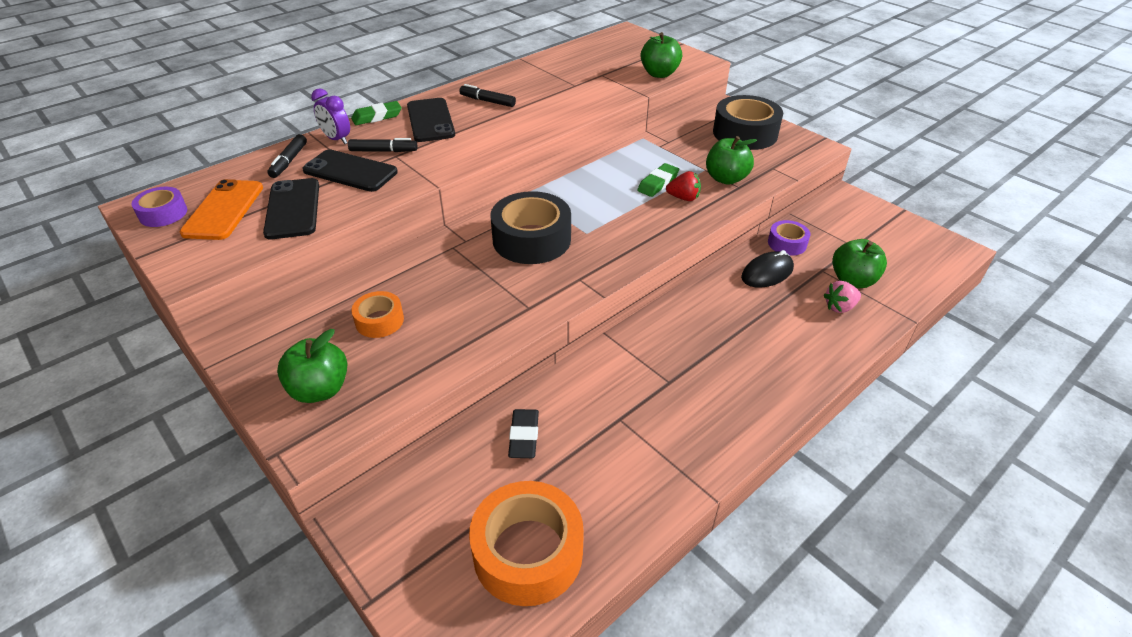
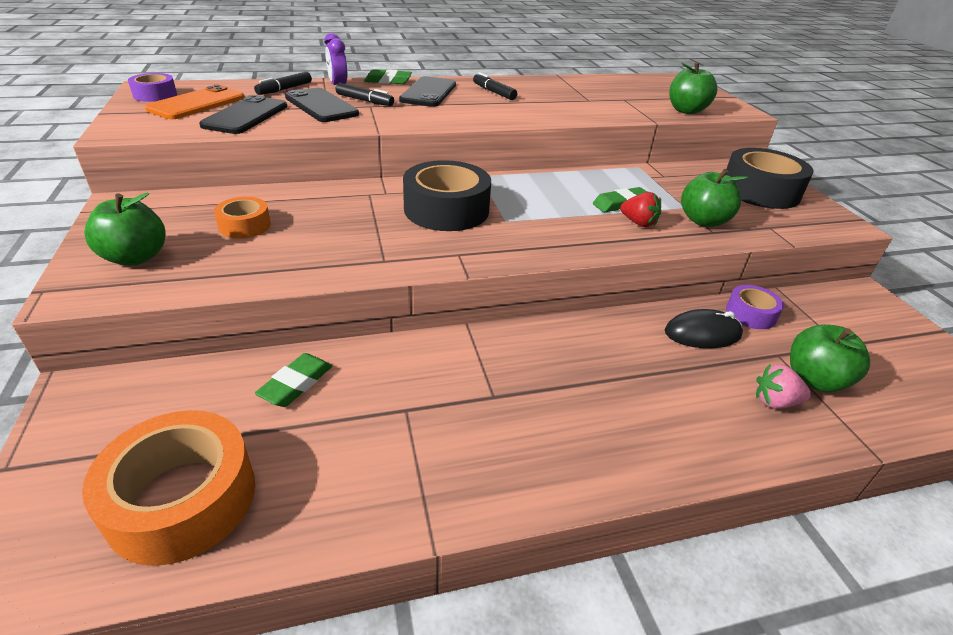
camera: 25 degrees right, 5 degrees down
(524, 436) = (296, 384): black eraser -> green eraser

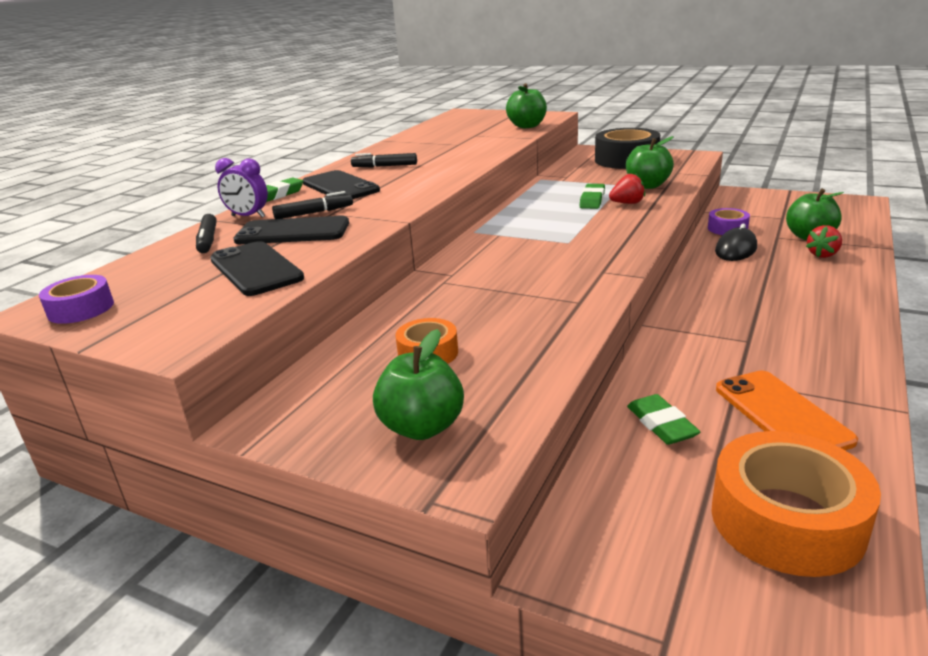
camera: 45 degrees left, 10 degrees down
(197, 103) = (164, 288): orange phone -> orange phone (781, 414)
(446, 210) = (520, 258): black tape -> none
(775, 402) = (823, 254): pink strawberry -> red strawberry

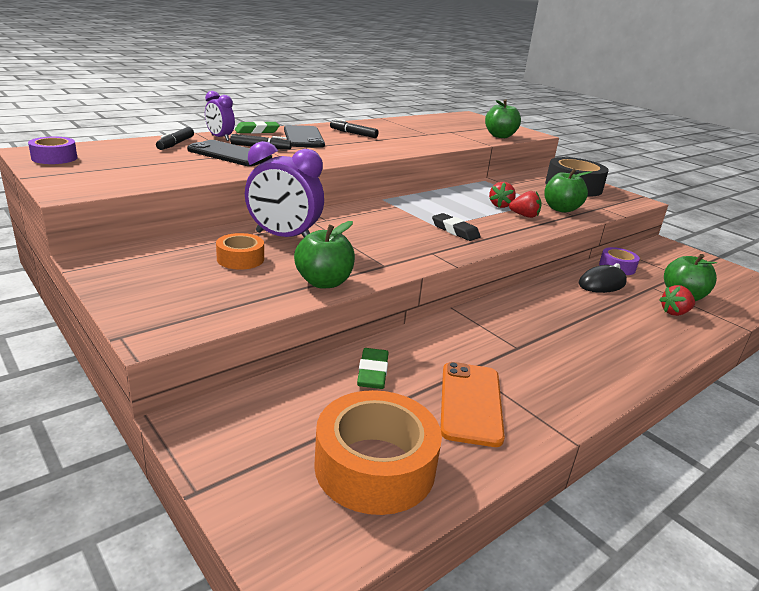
camera: 20 degrees right, 0 degrees up
(256, 269) = (174, 167): black phone -> none
(422, 427) = (174, 297): green apple -> green apple (324, 282)
(437, 310) = (283, 237): none -> purple clock
(590, 241) = (455, 231): none -> black eraser
(592, 200) = (500, 205): green eraser -> red strawberry

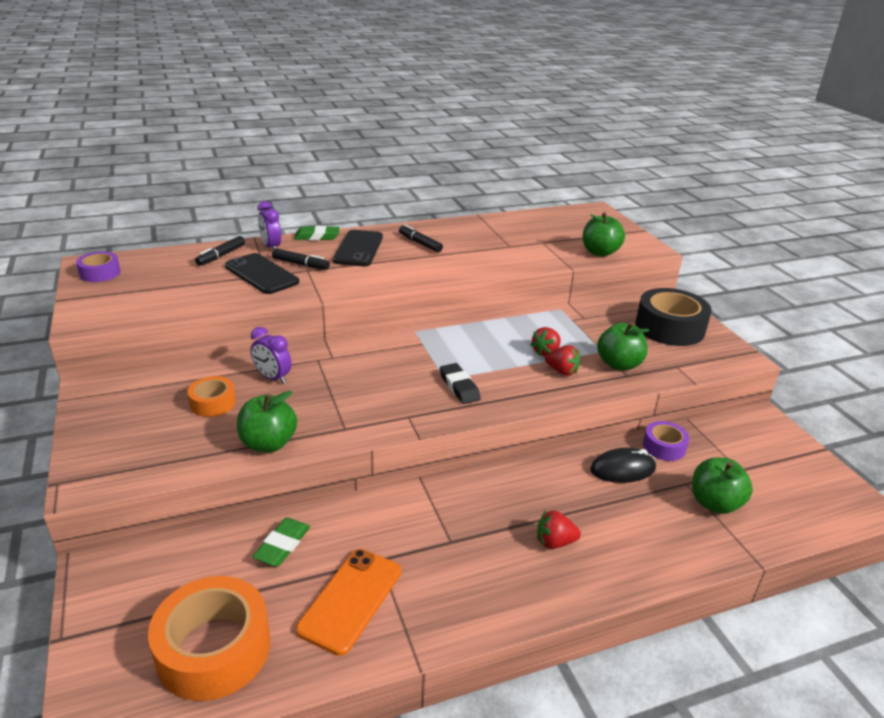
camera: 20 degrees right, 5 degrees up
(283, 237) = (273, 378): purple clock -> purple clock, size x0.59
(674, 313) = (681, 525): red strawberry -> red strawberry (554, 542)

